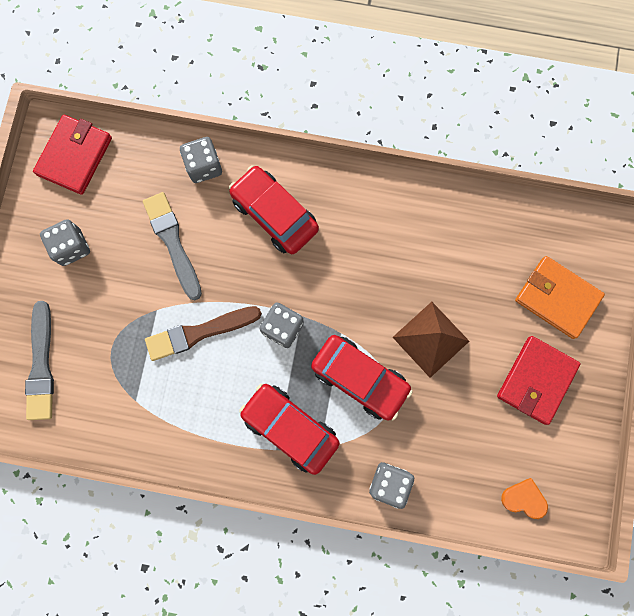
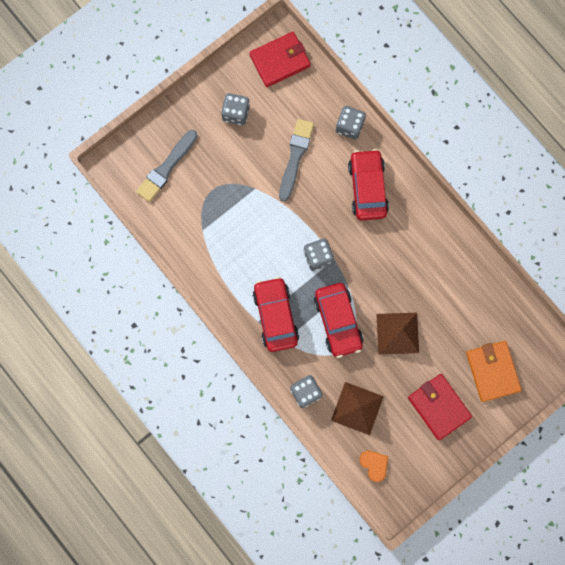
camera: 40 degrees right, 0 degrees up
(199, 332) = (268, 221): brown brush -> none
(456, 453) = (357, 408): none -> brown pyramid
(536, 380) = (439, 407): red wallet -> red wallet turned 75 degrees clockwise

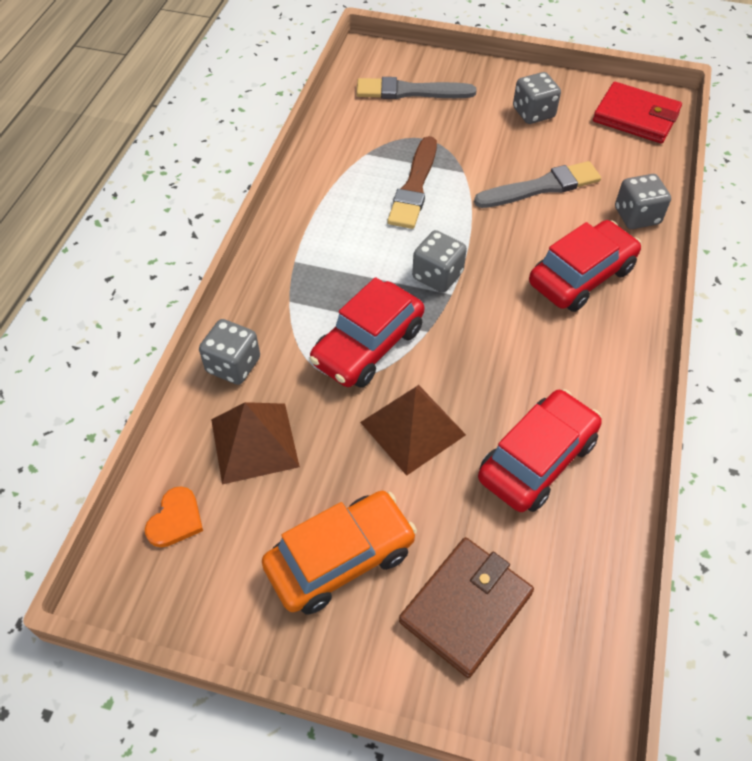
camera: 55 degrees right, 25 degrees down
(247, 223) = (414, 187): none -> brown brush
(275, 316) = (317, 275): red car -> red car (537, 459)
(439, 407) = (340, 558): red wallet -> orange car
(492, 371) = (465, 607): orange wallet -> brown wallet

